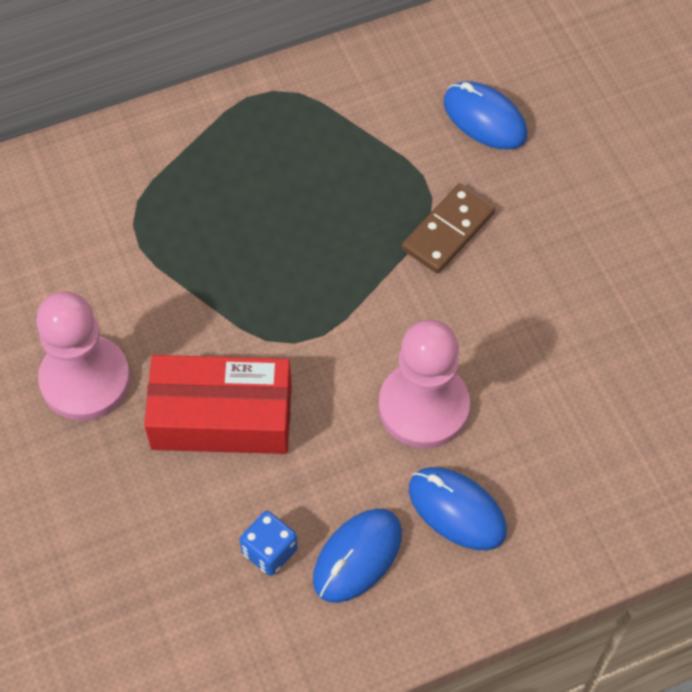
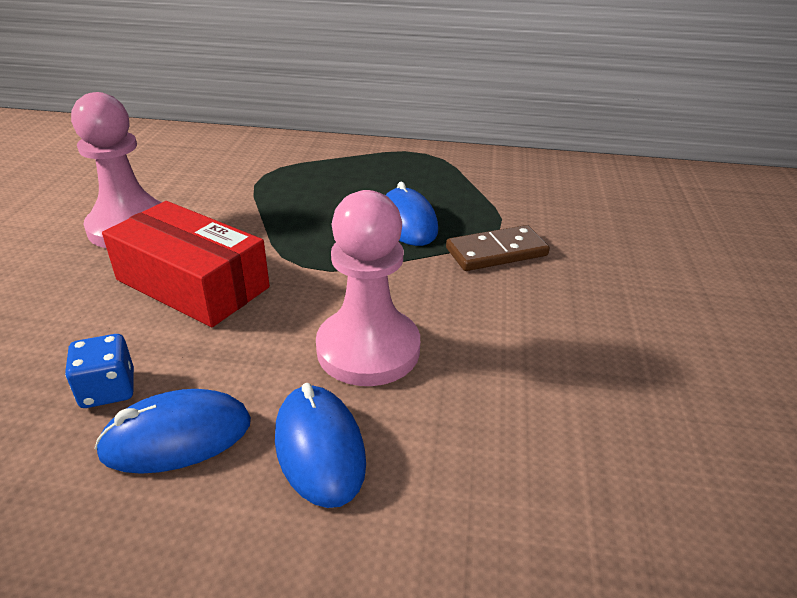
camera: 30 degrees right, 25 degrees down
(484, 119) = (579, 208): blue mouse -> blue mouse (408, 222)

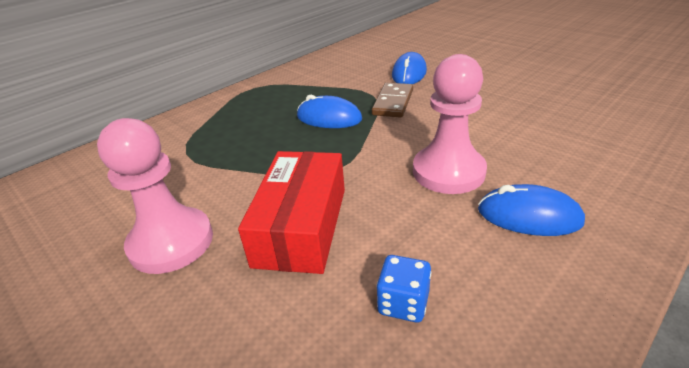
camera: 50 degrees left, 0 degrees up
(177, 437) = (483, 276): blue mouse -> blue mouse (409, 73)
(192, 283) = (301, 226): red box -> red box turned 60 degrees counterclockwise

